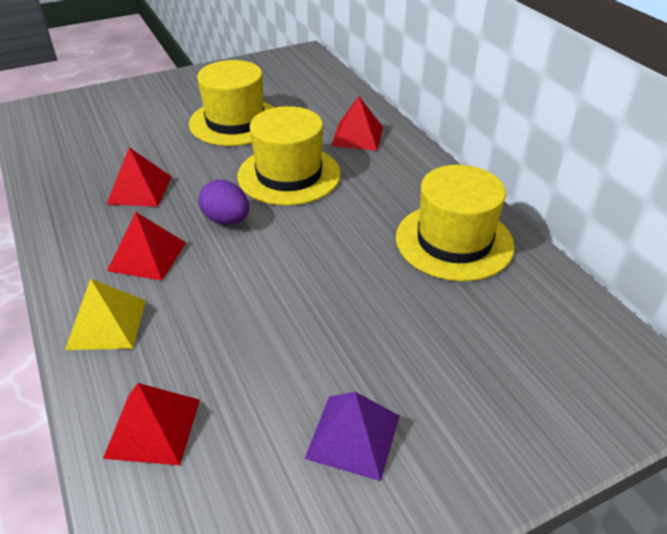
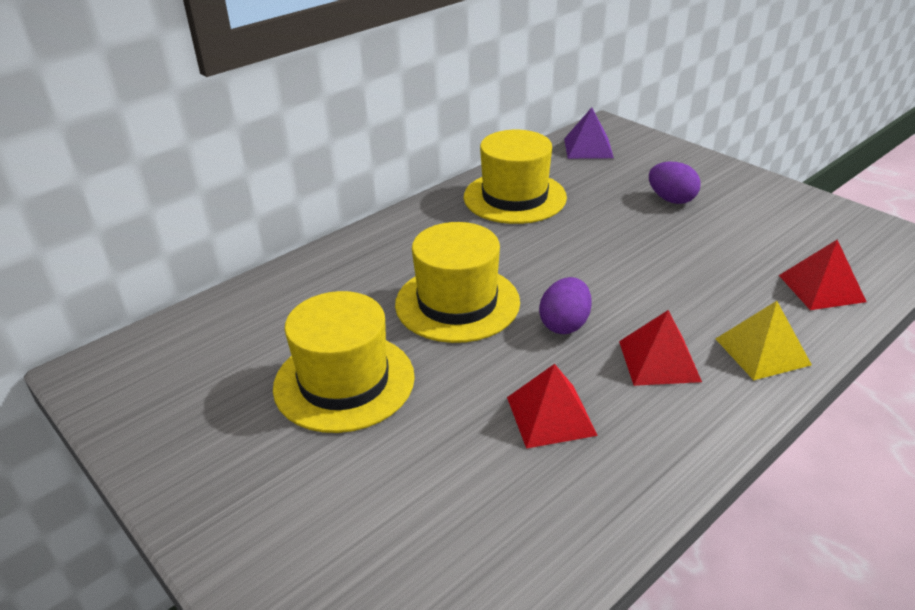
camera: 105 degrees left, 5 degrees down
(353, 436) = (740, 210): purple pyramid -> purple pyramid (588, 148)
(357, 136) = (353, 273): red pyramid -> none
(407, 372) = (671, 199): none -> purple egg

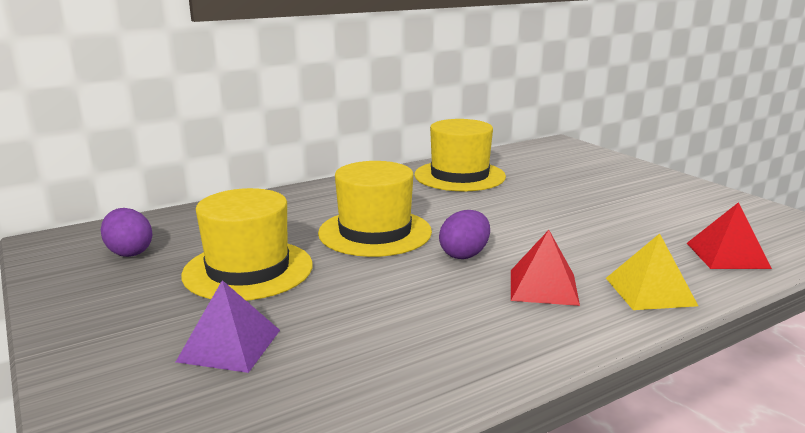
camera: 10 degrees right, 15 degrees down
(551, 415) = (421, 312): red pyramid -> none
(588, 148) = (539, 153): purple pyramid -> purple pyramid (229, 345)
(671, 199) = (601, 188): purple egg -> purple egg (129, 252)

